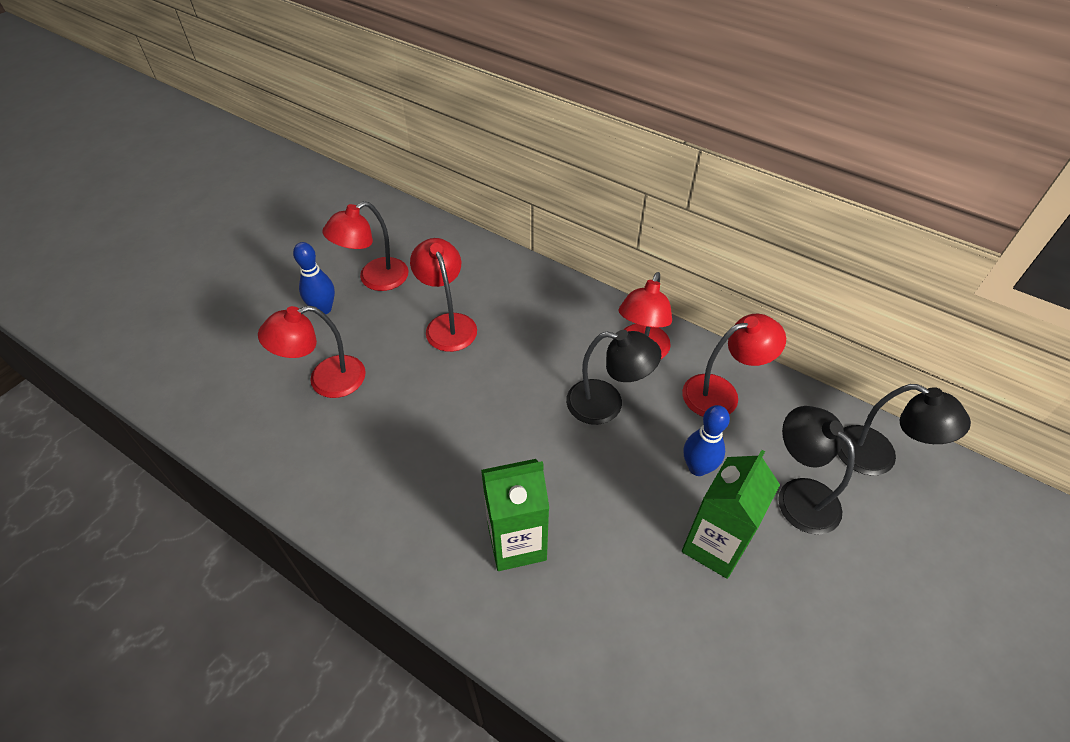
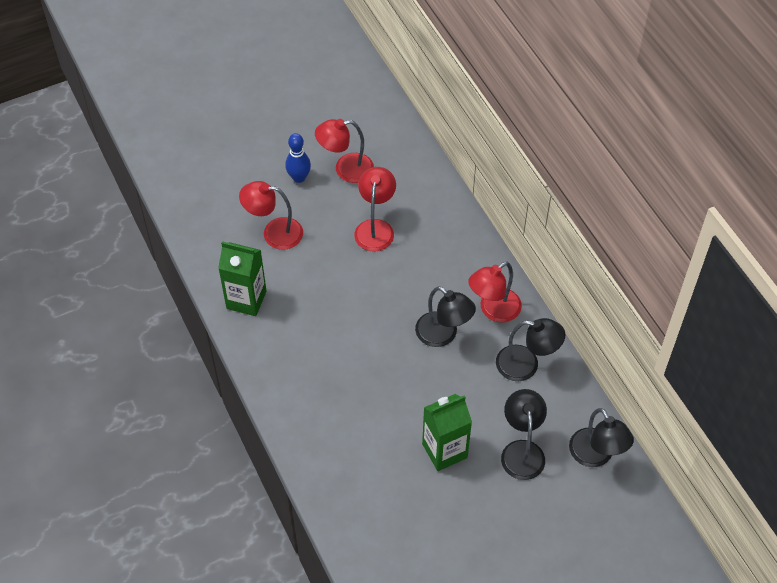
camera: 30 degrees right, 5 degrees up
(517, 543) = (330, 390): green carton -> green carton (246, 300)
(697, 467) = (471, 403): blue bowling pin -> none
(721, 393) = (526, 365): red lamp -> black lamp

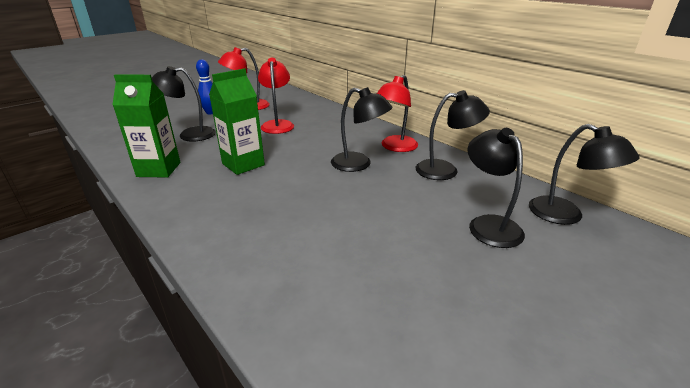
camera: 15 degrees left, 25 degrees down
(274, 233) = (189, 135): red lamp -> black lamp
(444, 451) = (405, 239): green carton -> green carton (243, 164)

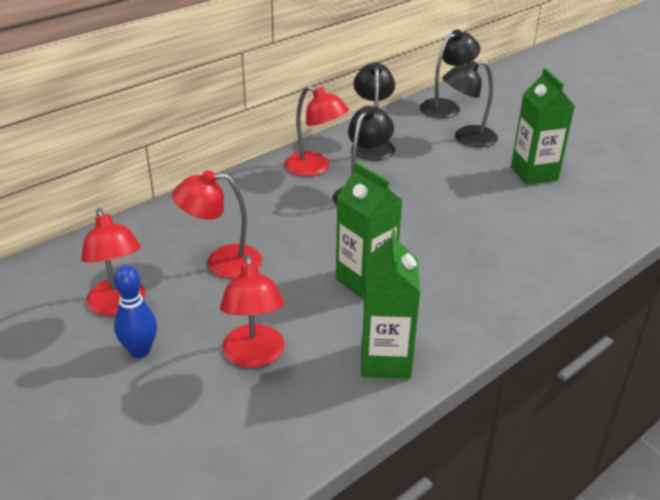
camera: 90 degrees left, 5 degrees up
(189, 135) = (254, 356): black lamp -> red lamp
(421, 269) = (534, 173): none -> green carton

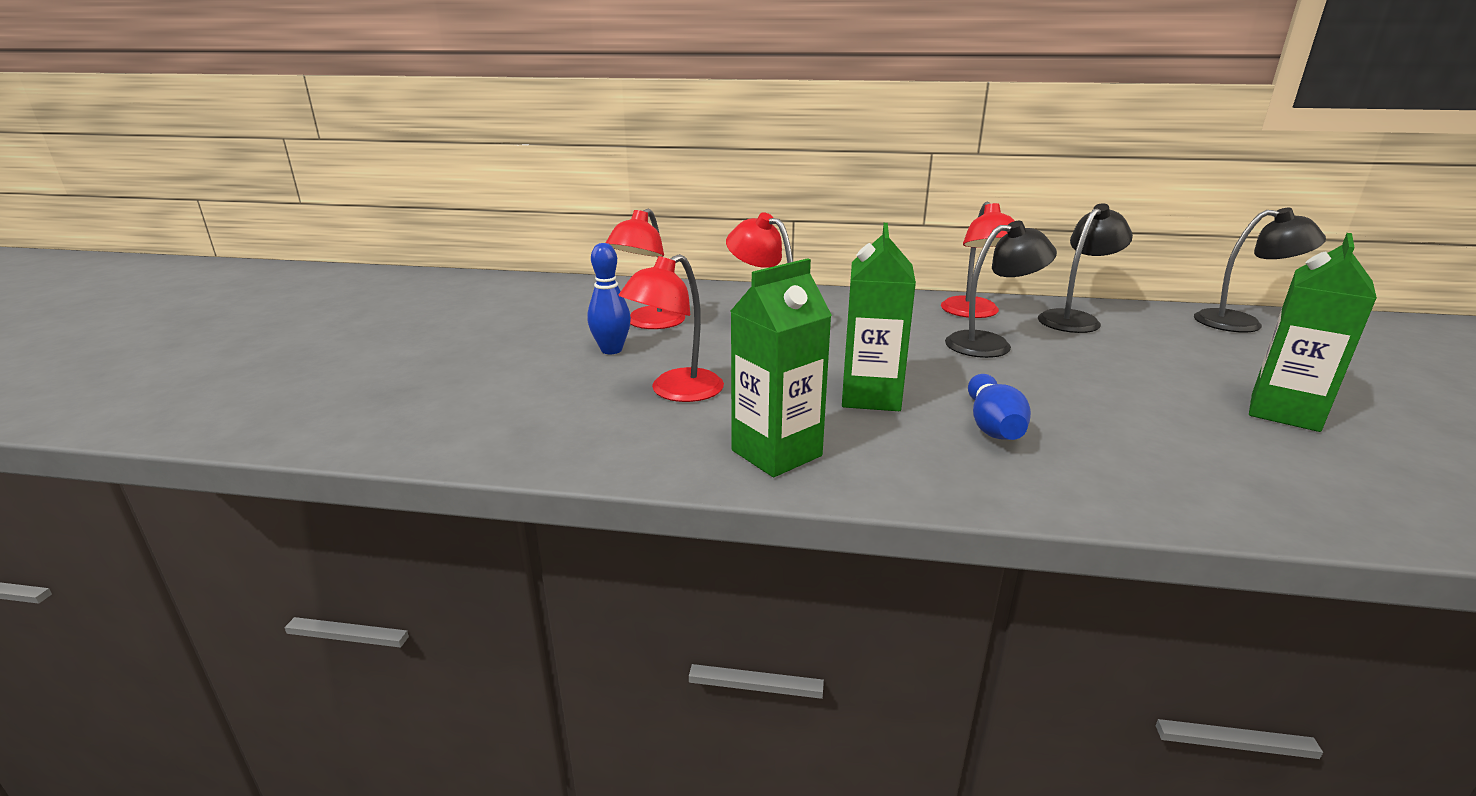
camera: 50 degrees right, 10 degrees down
(447, 263) = (992, 425): none -> blue bowling pin
(467, 138) = (1223, 353): black lamp -> none

